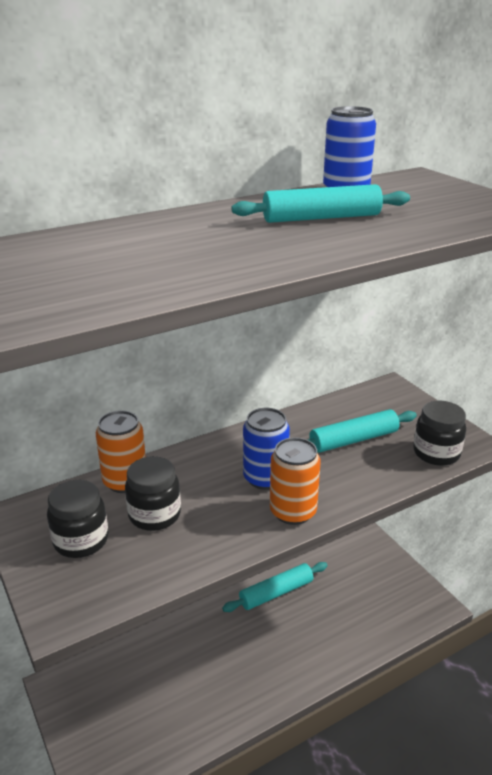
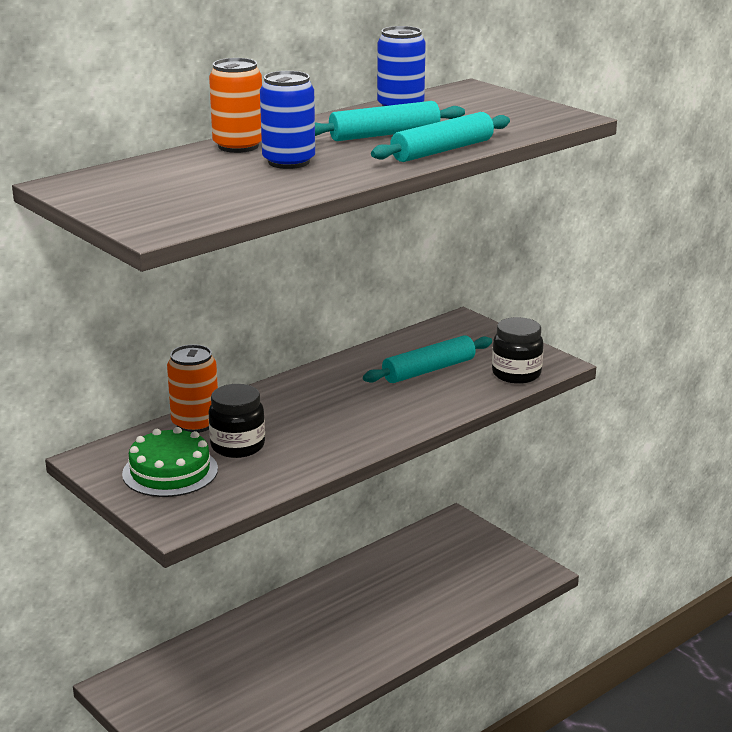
camera: 10 degrees left, 5 degrees down
(81, 540) = (170, 471): black jar -> green cake
(265, 478) = (343, 408): blue can -> blue can (288, 162)
(276, 592) = (351, 579): turquoise rolling pin -> turquoise rolling pin (442, 150)
(293, 512) = (378, 431): orange can -> orange can (238, 146)

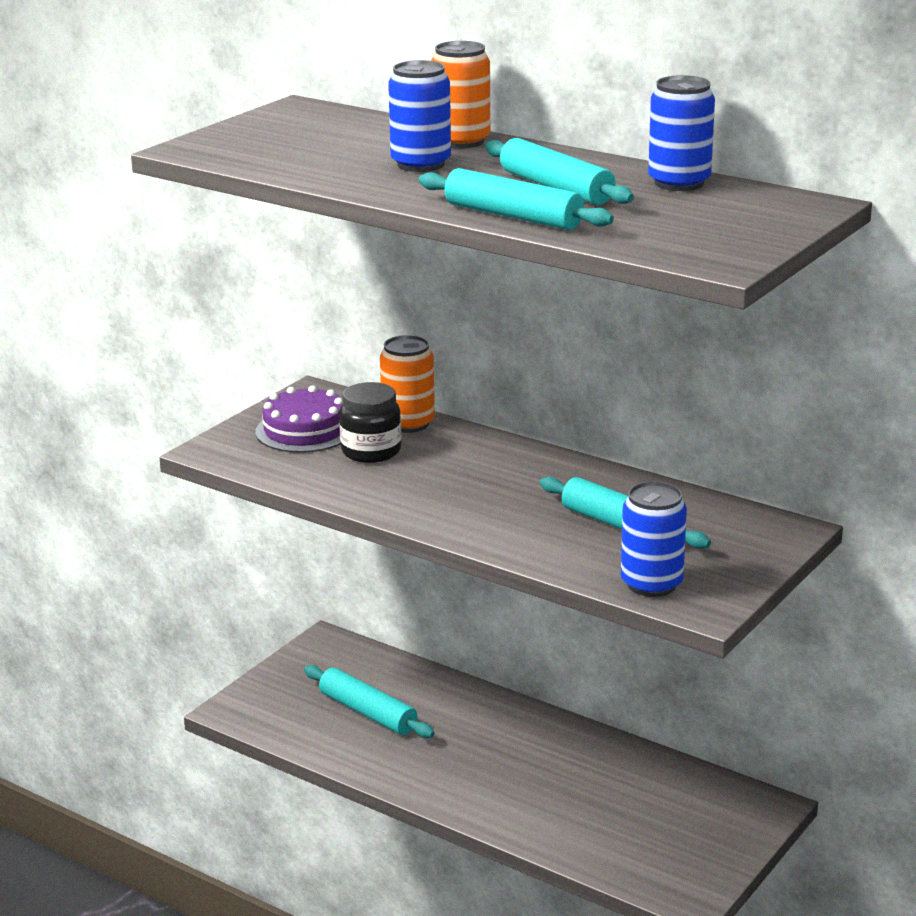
camera: 75 degrees right, 0 degrees up
(170, 471) = (305, 430): green cake -> purple cake
(244, 678) = (368, 712): none -> turquoise rolling pin
(516, 374) = (651, 584): black jar -> blue can

